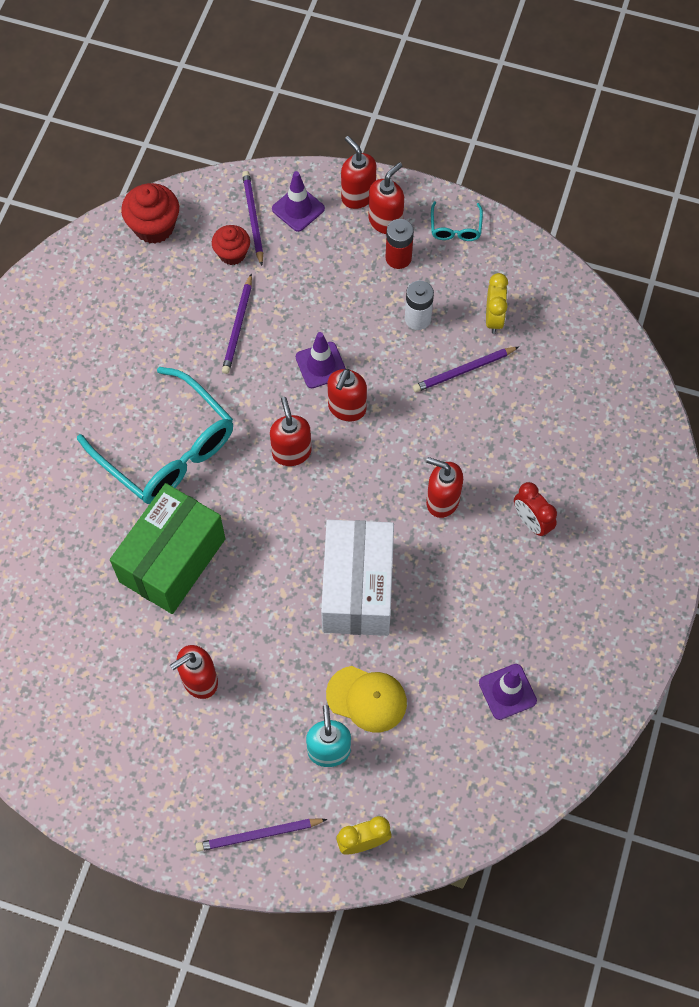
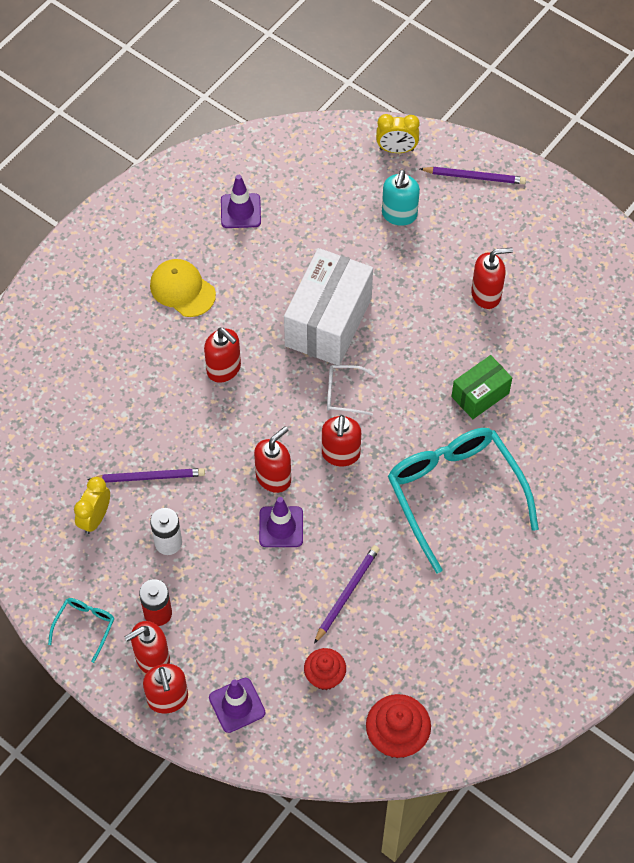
camera: 160 degrees left, 5 degrees down
(172, 560) = (480, 395): green box -> green box, size x0.55
(253, 218) = (288, 711): purple pencil -> none
(311, 515) = (344, 393): none -> white glasses
(367, 699) = (354, 240): yellow cap -> yellow cap (182, 289)
(531, 522) = (156, 327): red clock -> none

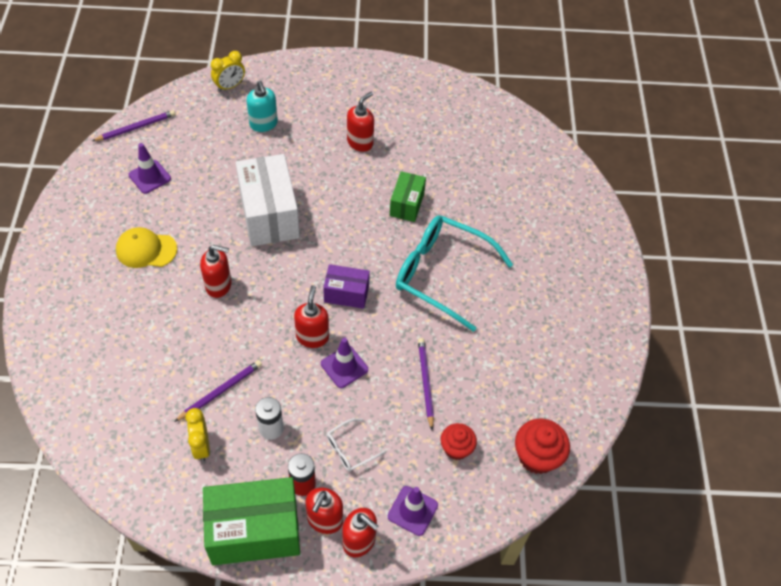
camera: 40 degrees left, 5 degrees down
(85, 626) = (254, 531): turquoise glasses -> green box
(340, 454) = (346, 294): red soap dispenser -> purple box
(344, 393) = (317, 254): white glasses -> white glasses (350, 449)
(474, 177) = (295, 78): purple pencil -> purple pencil (136, 127)

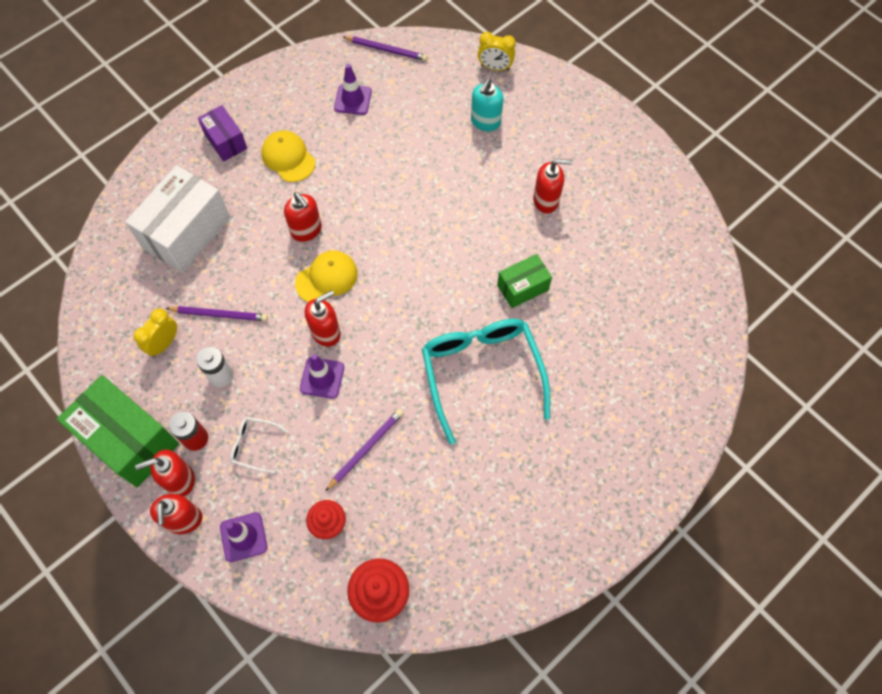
camera: 50 degrees right, 10 degrees up
(269, 214) = (404, 204): white box -> white box (186, 233)
(271, 303) = (326, 278): none -> yellow cap
(346, 294) = (389, 321): purple box -> purple box (226, 141)

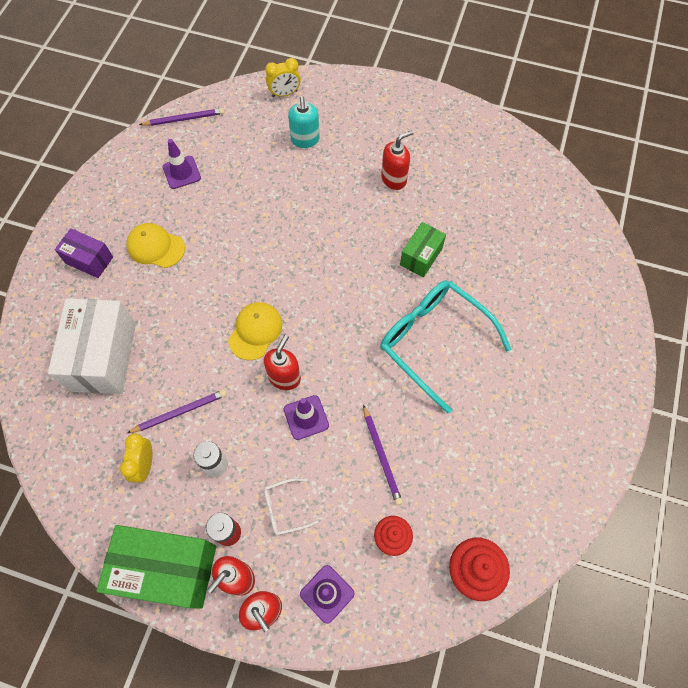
camera: 30 degrees left, 0 degrees up
(306, 230) = (212, 300): red soap dispenser -> none
(366, 449) = (382, 456): purple pencil -> purple pencil turned 150 degrees clockwise

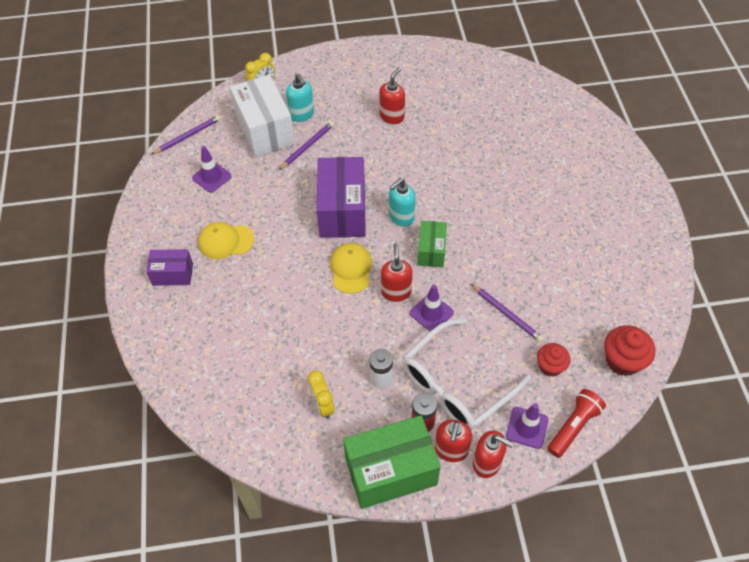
camera: 25 degrees left, 10 degrees down
(103, 356) = (234, 341): white box -> white box (265, 130)
(180, 412) = (326, 354): purple pencil -> purple pencil (307, 146)
(284, 264) = (342, 211): none -> purple box
(285, 508) = (456, 384): white glasses -> white glasses, size x2.32
(337, 296) = (401, 217): none -> turquoise soap dispenser
(375, 618) = (573, 426): none -> red flashlight
(421, 256) = (448, 163): green box -> green box (431, 251)
(434, 342) = (496, 218): turquoise glasses -> none

